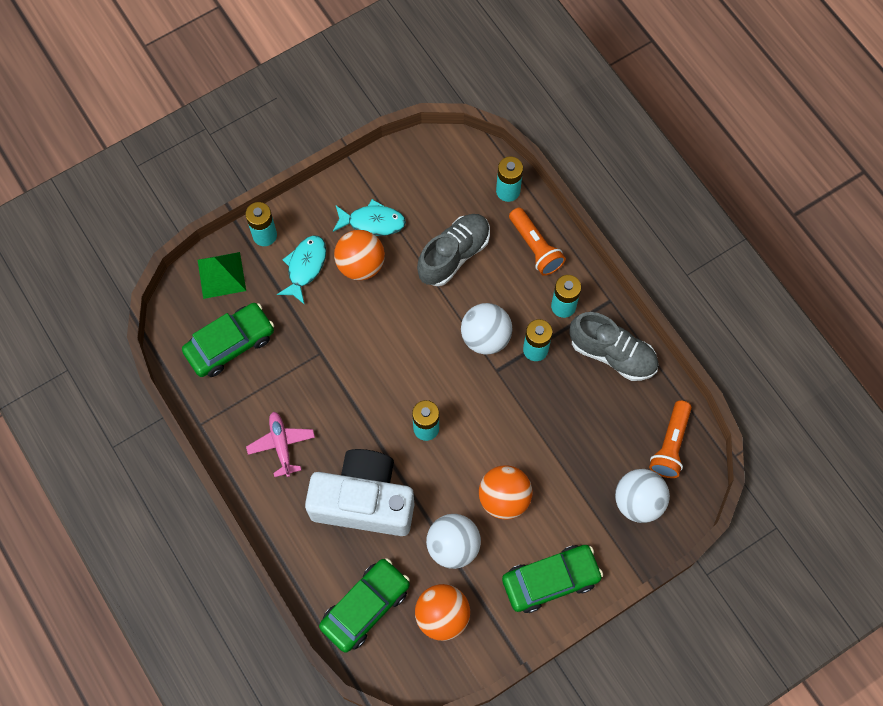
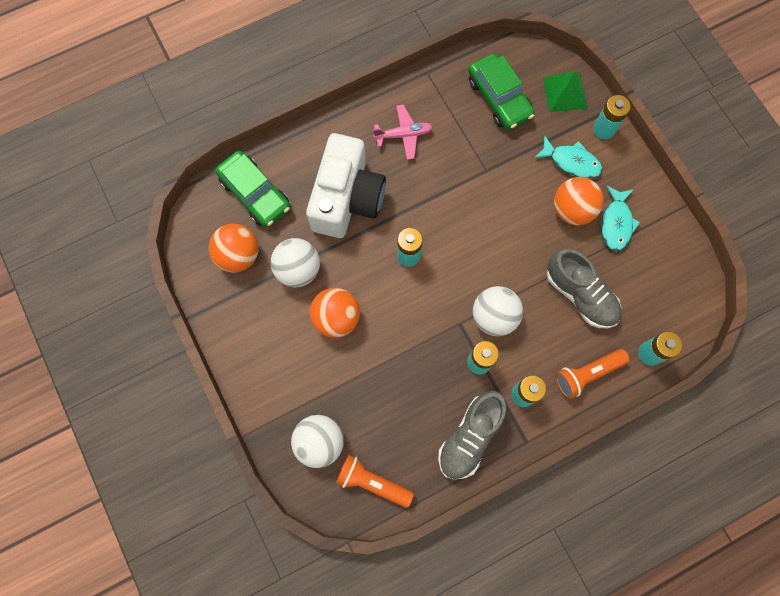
camera: 95 degrees right, 5 degrees up
(550, 580) = (256, 351): green car -> none

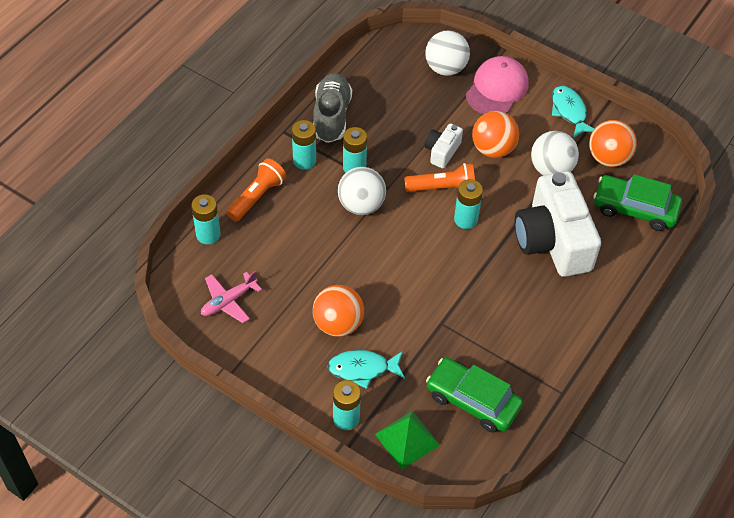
camera: 150 degrees right, 20 degrees down
(285, 388) = (497, 89): none -> pink cap
(372, 482) = (389, 61): orange flashlight -> orange flashlight (442, 187)
(386, 339) = (442, 151): none -> white camera
(403, 135) = (542, 319): pink plane -> pink plane (228, 301)
(580, 295) = (293, 254): grey shoe -> none
(616, 223) = (289, 330): turquoise fish -> turquoise fish (569, 111)

